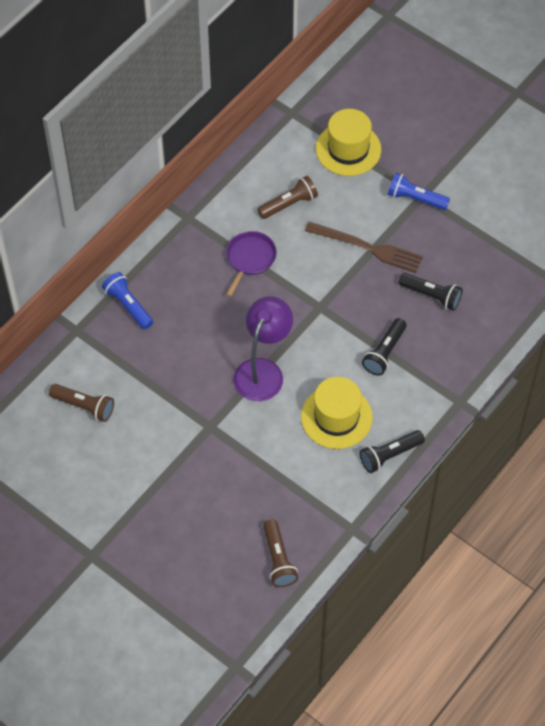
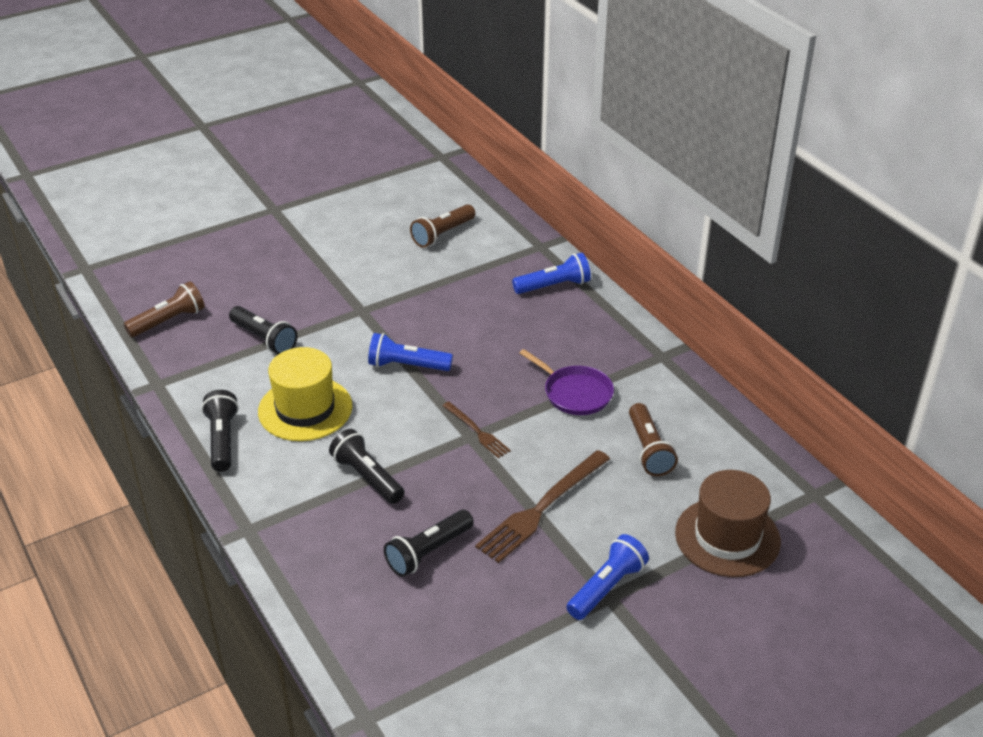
camera: 110 degrees right, 20 degrees down
(263, 371) = (407, 365): purple lamp -> blue flashlight
(272, 479) = (264, 339): none -> black flashlight
(278, 559) = (169, 321): brown flashlight -> brown flashlight turned 135 degrees clockwise
(313, 304) = (477, 431): none -> brown fork
(348, 149) = (727, 537): yellow hat -> brown hat

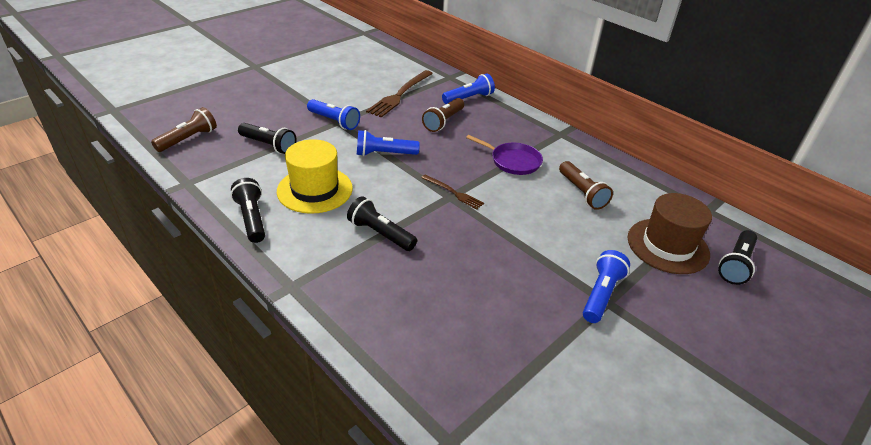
camera: 15 degrees left, 0 degrees up
(356, 309) = (334, 121): none -> blue flashlight
(428, 552) = (450, 285): black flashlight -> black flashlight (735, 264)
(442, 234) = (380, 74): brown flashlight -> brown flashlight (443, 121)
(542, 508) = (525, 241): brown fork -> brown fork (400, 95)

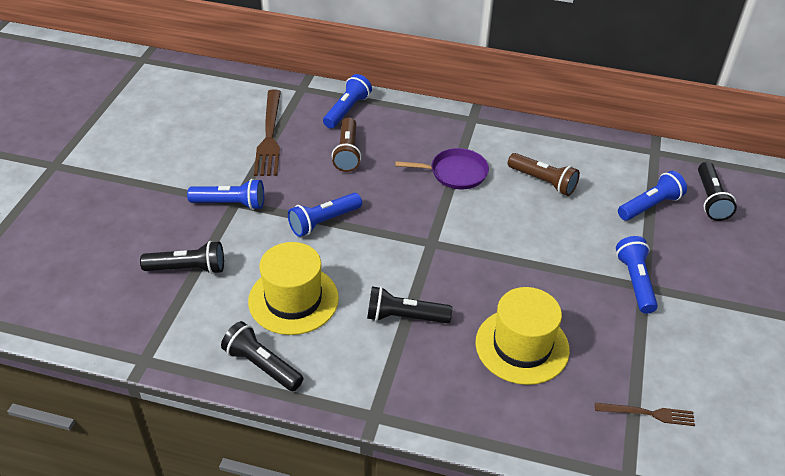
camera: 30 degrees left, 5 degrees up
(188, 139) = (83, 304): brown flashlight -> none
(453, 192) = (431, 236): brown fork -> brown fork (648, 414)
(453, 294) = (522, 346): none -> yellow hat
(667, 246) = (650, 206): brown hat -> blue flashlight

